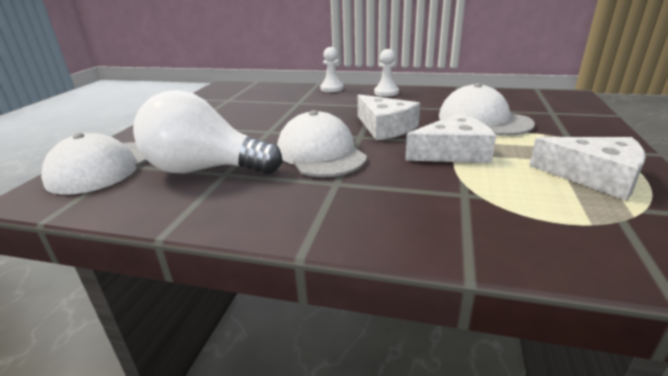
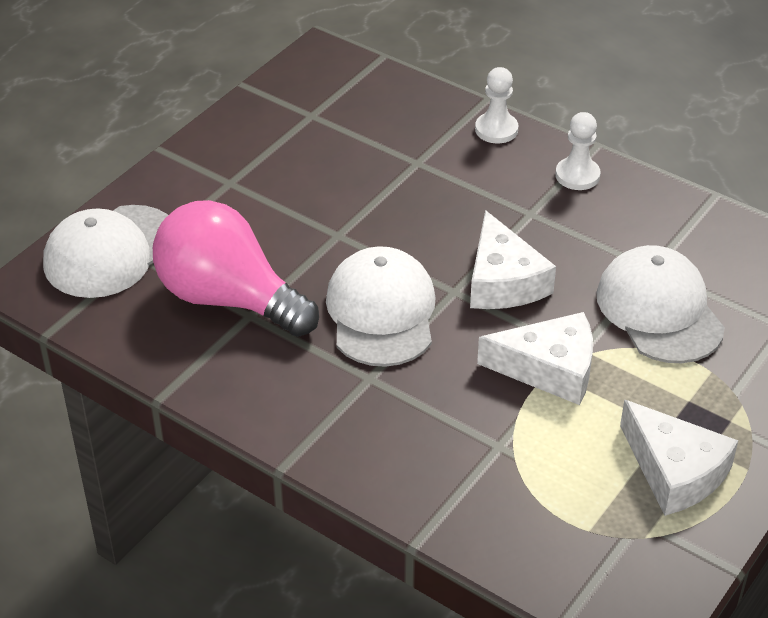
camera: 20 degrees right, 15 degrees up
(205, 169) = (228, 298): white light bulb -> pink light bulb

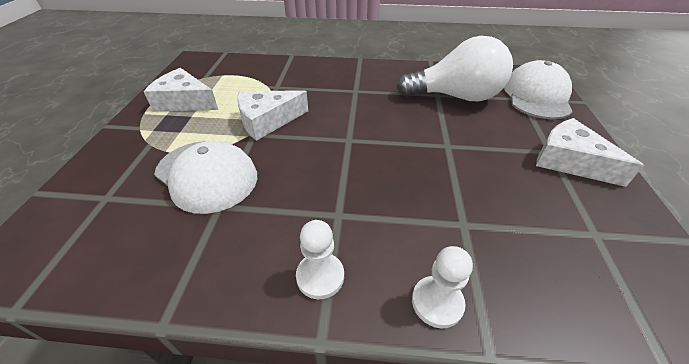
camera: 150 degrees right, 0 degrees up
(228, 298) = (456, 97): pink light bulb -> white light bulb
(381, 312) = (377, 116): white cap -> none
(503, 281) = (323, 156): white cheese -> white cheese (569, 161)

